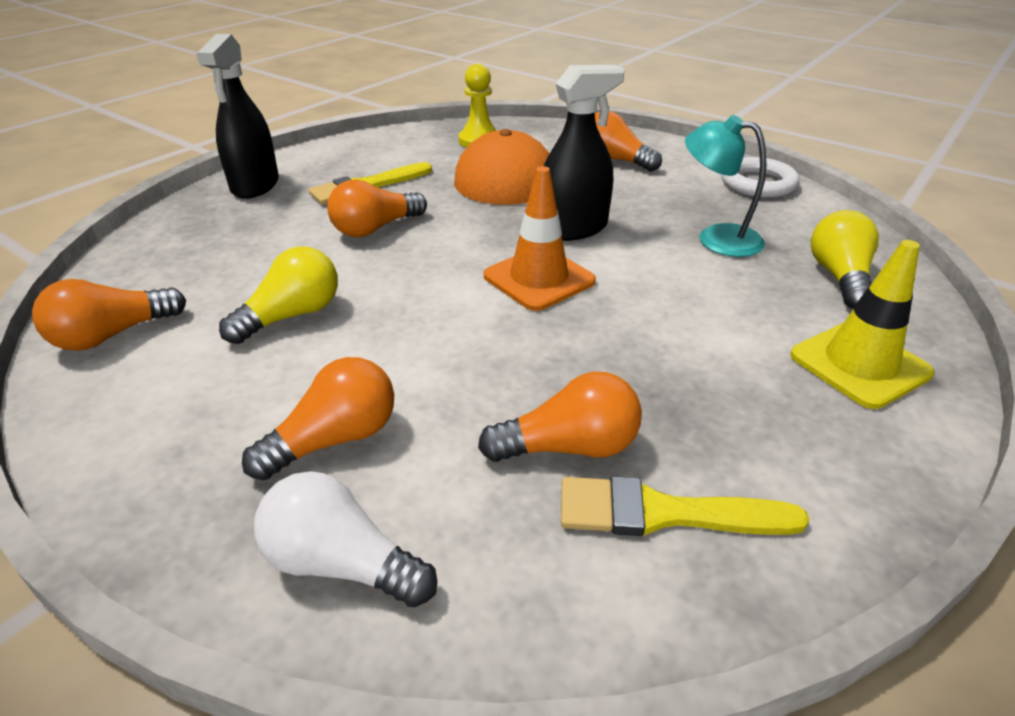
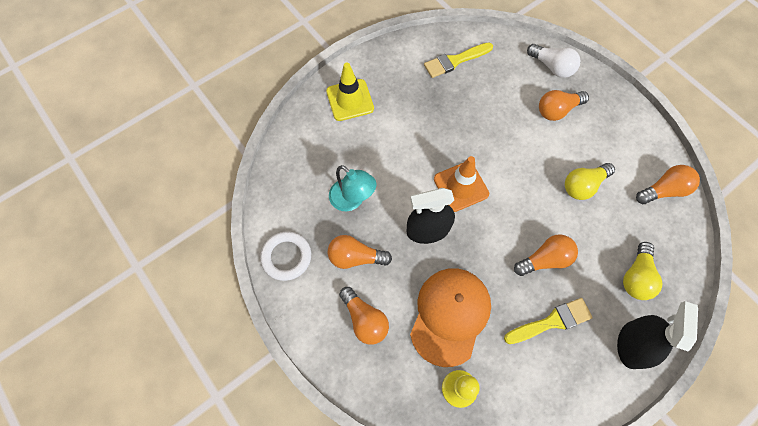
camera: 165 degrees left, 30 degrees up
(569, 447) = (476, 89): orange light bulb -> orange light bulb (355, 257)
(663, 513) = (455, 61): yellow brush -> yellow brush turned 135 degrees clockwise
(839, 277) = (314, 152): yellow light bulb -> yellow light bulb (636, 276)

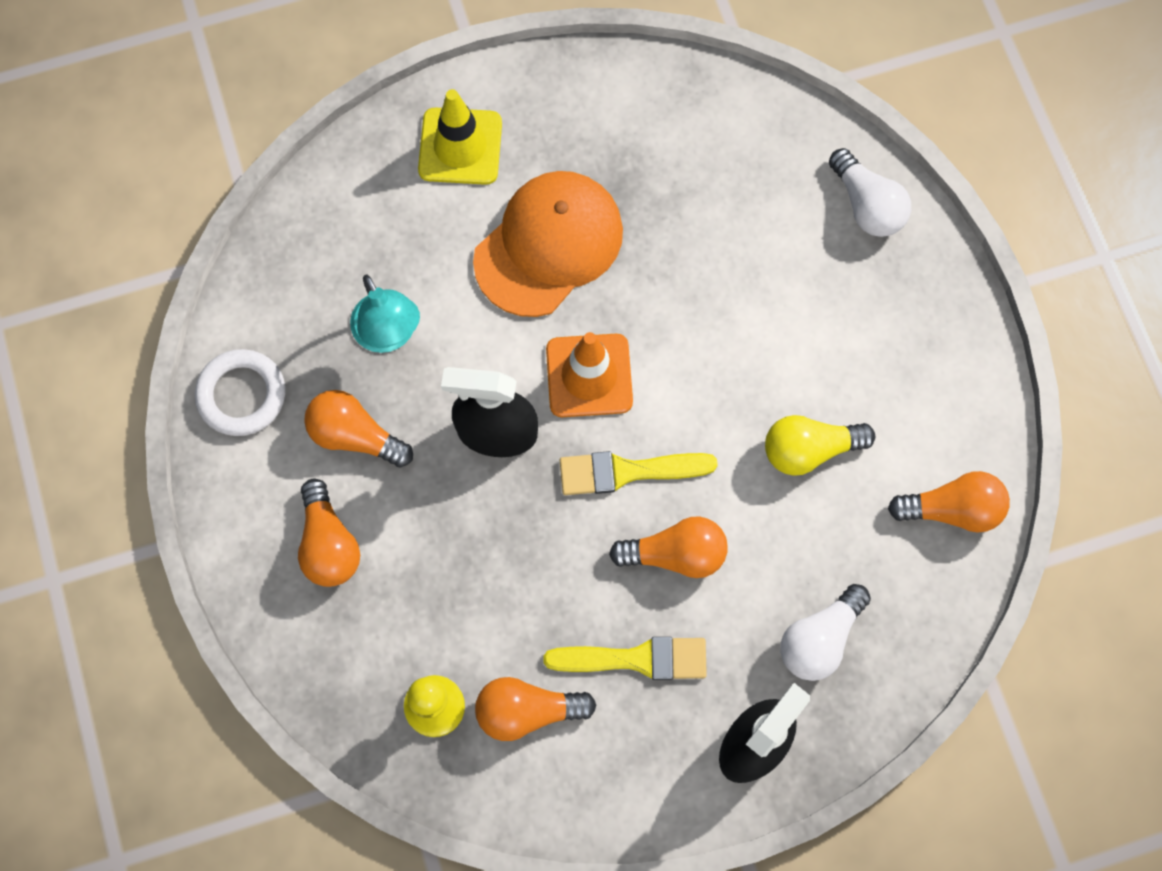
camera: 20 degrees right, 5 degrees up
(450, 315) = (471, 588): orange cap -> orange cap (549, 245)
(455, 61) = (687, 132): yellow brush -> yellow brush (627, 471)
(557, 110) = (833, 294): orange light bulb -> orange light bulb (527, 711)
(636, 276) = (819, 639): yellow light bulb -> white light bulb

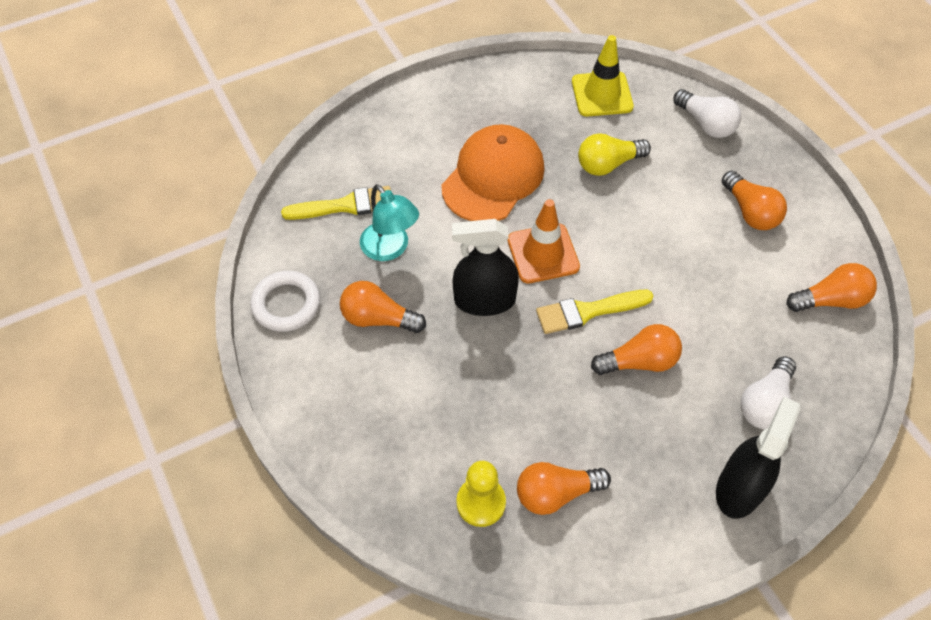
camera: 10 degrees left, 15 degrees down
(329, 543) = (372, 396): orange light bulb -> orange light bulb (750, 211)
(460, 146) = (416, 127): yellow traffic cone -> yellow traffic cone (602, 94)
(636, 659) = (630, 440): yellow brush -> yellow brush (345, 205)
(809, 449) = (716, 277): yellow light bulb -> yellow light bulb (608, 164)

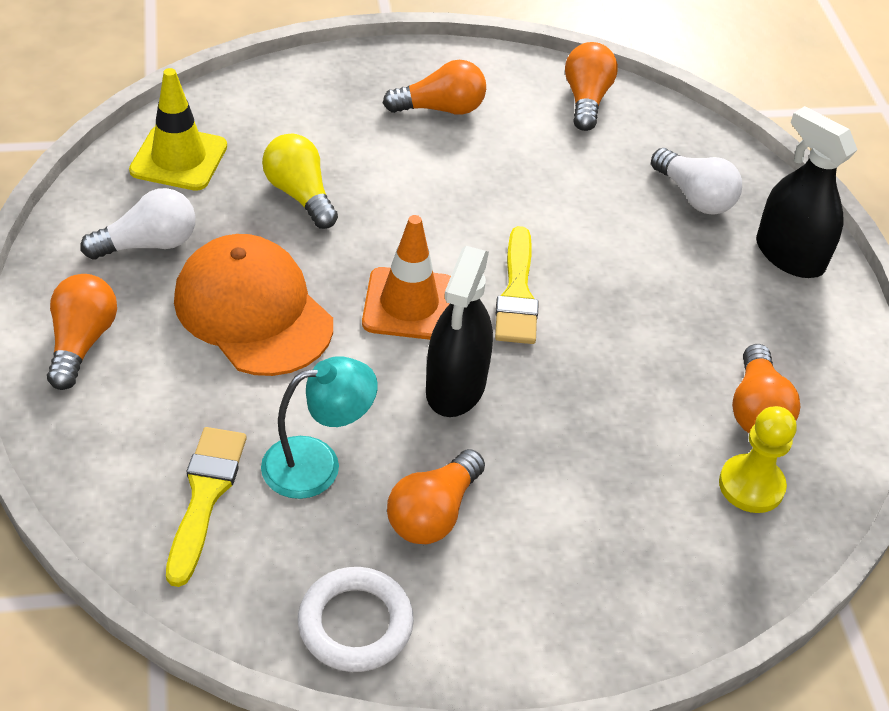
camera: 75 degrees left, 10 degrees down
(608, 164) = (300, 195): yellow light bulb -> yellow light bulb turned 150 degrees clockwise
(639, 361) = (605, 274): orange light bulb -> orange light bulb (82, 342)
(706, 124) = (289, 91): white light bulb -> white light bulb (148, 244)

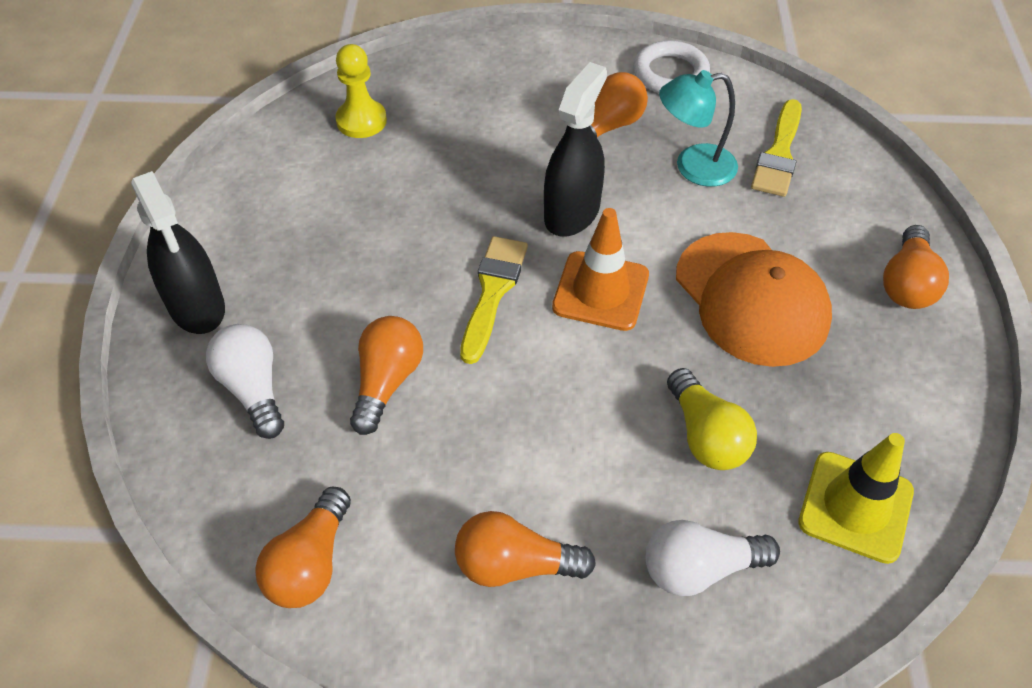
camera: 165 degrees left, 5 degrees up
(148, 244) = (868, 385): white light bulb -> white light bulb (700, 568)
(757, 409) = (323, 171): orange light bulb -> orange light bulb (387, 382)

